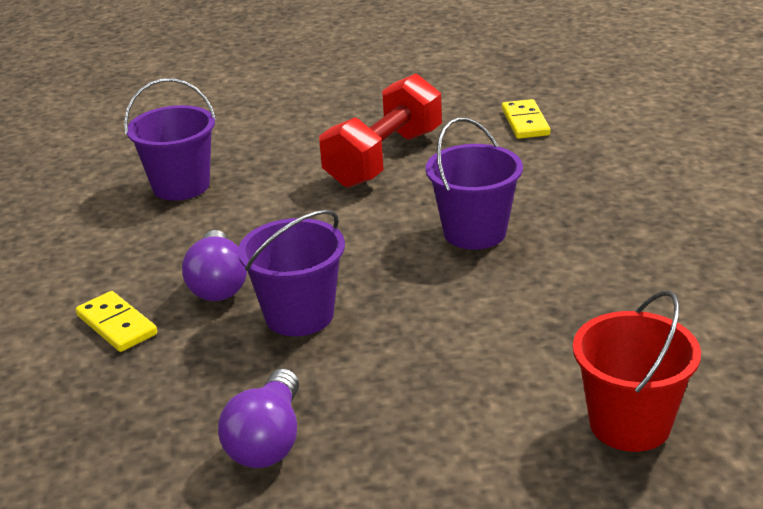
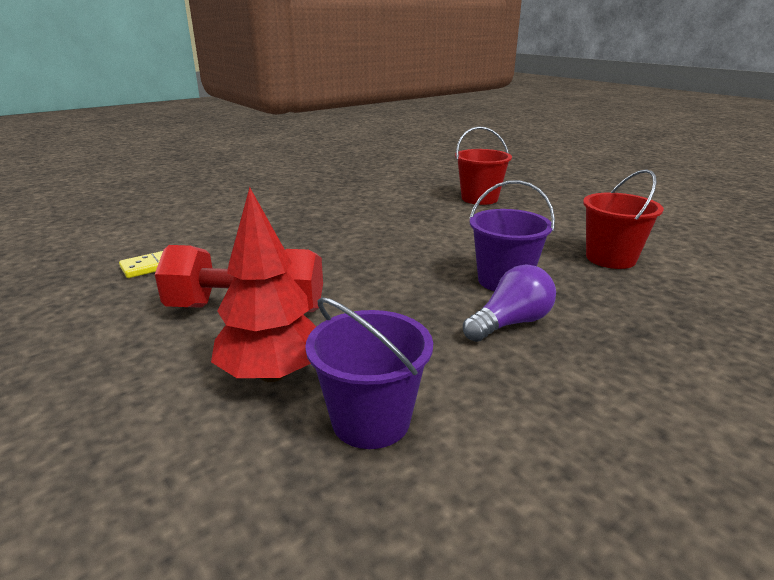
camera: 120 degrees left, 5 degrees down
(116, 325) = (616, 349): yellow domino -> none
(268, 440) = (610, 258): purple light bulb -> red bucket
(272, 159) = (272, 374): none -> red tree
(474, 232) = (350, 251): purple bucket -> none

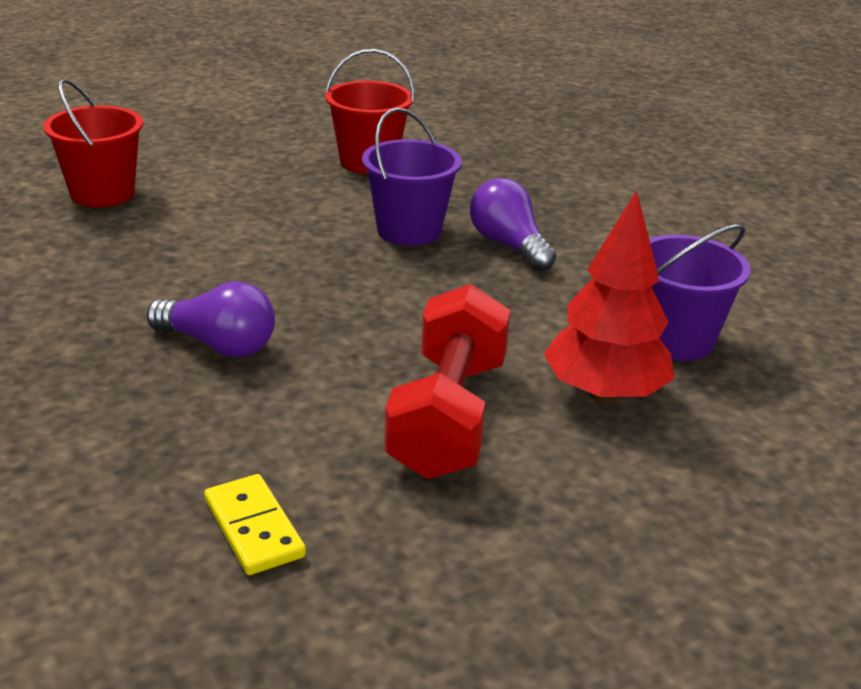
camera: 85 degrees left, 5 degrees up
(324, 241) = (218, 345): none -> purple light bulb

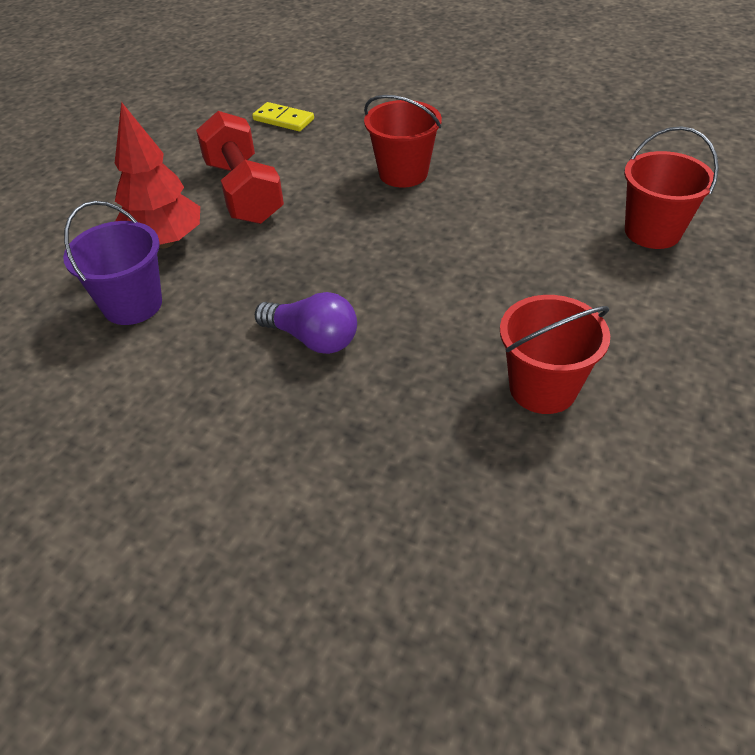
camera: 150 degrees right, 15 degrees up
(218, 345) = (403, 173): purple light bulb -> red bucket
(409, 230) = (403, 313): purple bucket -> none

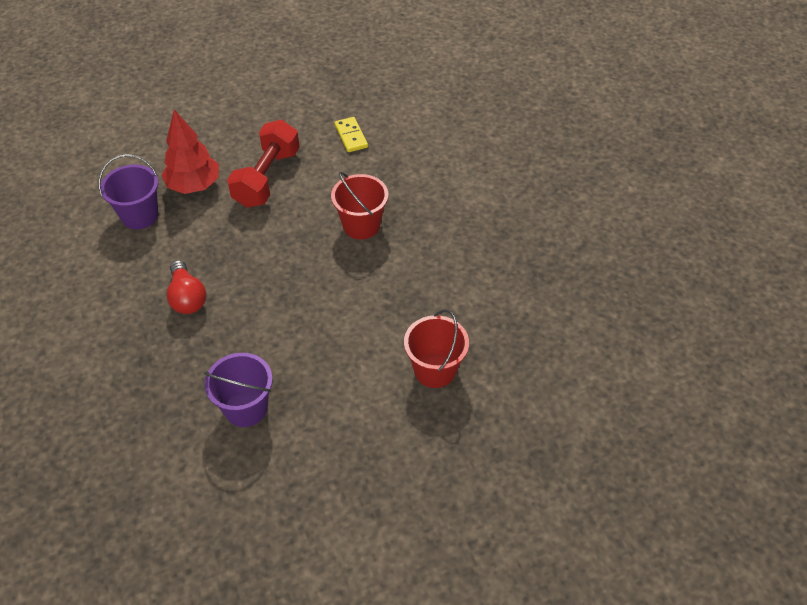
camera: 40 degrees right, 5 degrees up
(312, 339) = (187, 297): purple light bulb -> red light bulb
(542, 388) = (246, 408): red bucket -> purple bucket

